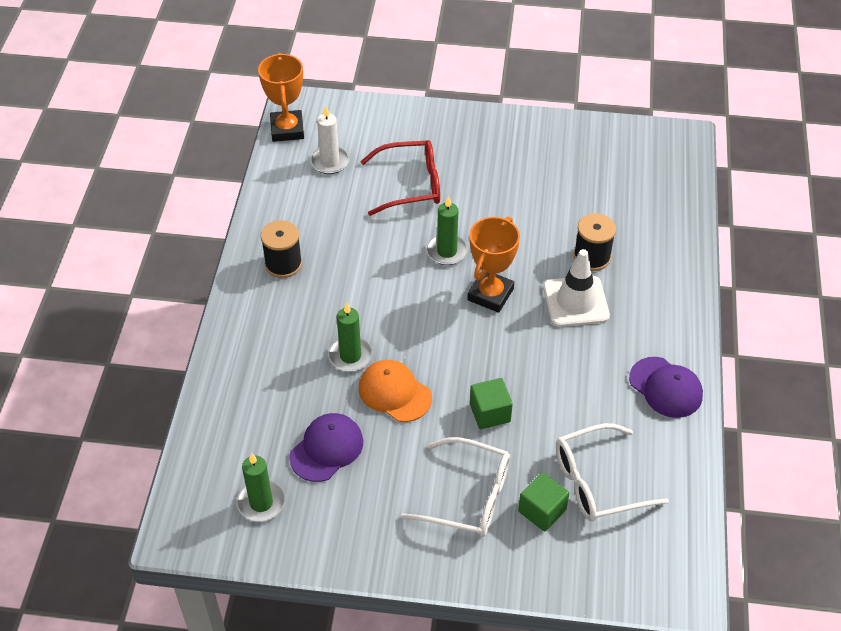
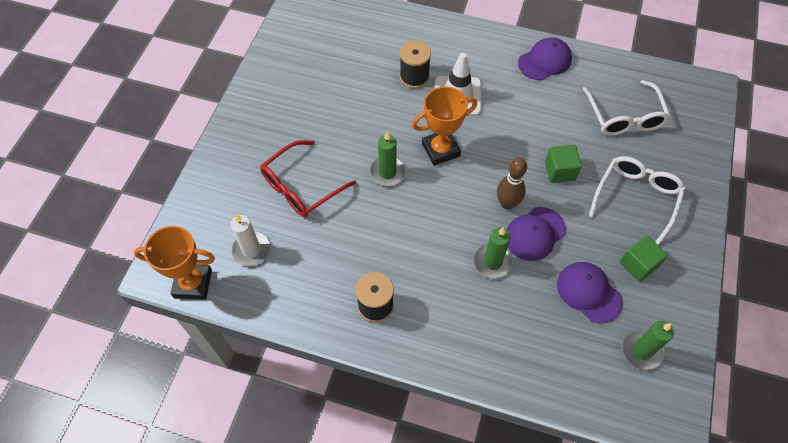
camera: 80 degrees left, 10 degrees up
(394, 393) = (534, 234): orange cap -> purple cap
(411, 185) = (301, 187): red glasses -> red glasses turned 135 degrees counterclockwise
(430, 363) = (507, 203): none -> brown bowling pin
(490, 294) = (441, 150): orange trophy -> orange trophy turned 60 degrees counterclockwise
(542, 510) = (648, 154): green cube -> green cube (638, 264)

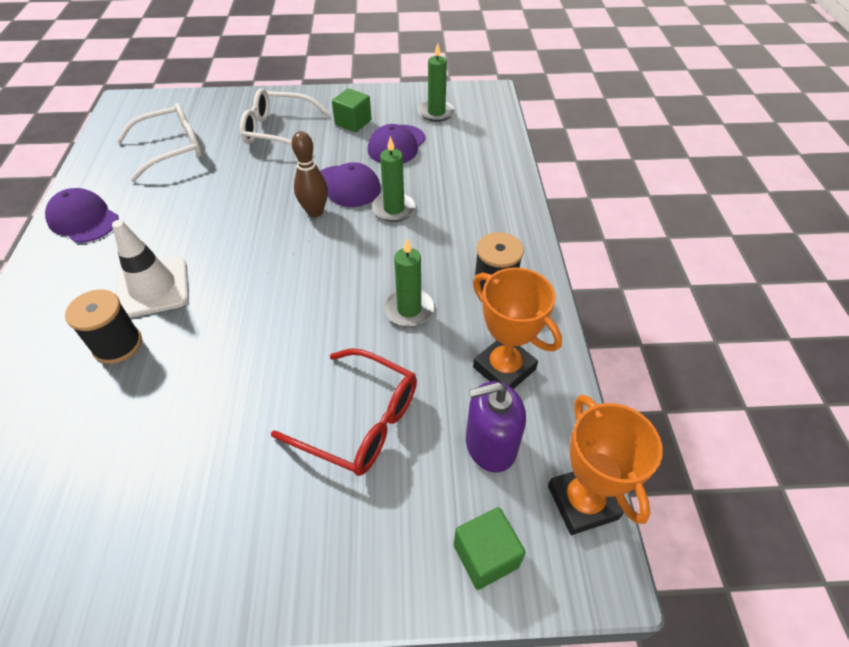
camera: 110 degrees left, 10 degrees down
(251, 250) = (490, 445): white candle -> purple soap dispenser
(387, 172) = (303, 327): green candle -> green candle (409, 309)
(441, 150) = (251, 283): orange trophy -> orange trophy (504, 368)
(559, 171) = (258, 182): green cube -> green cube (485, 556)

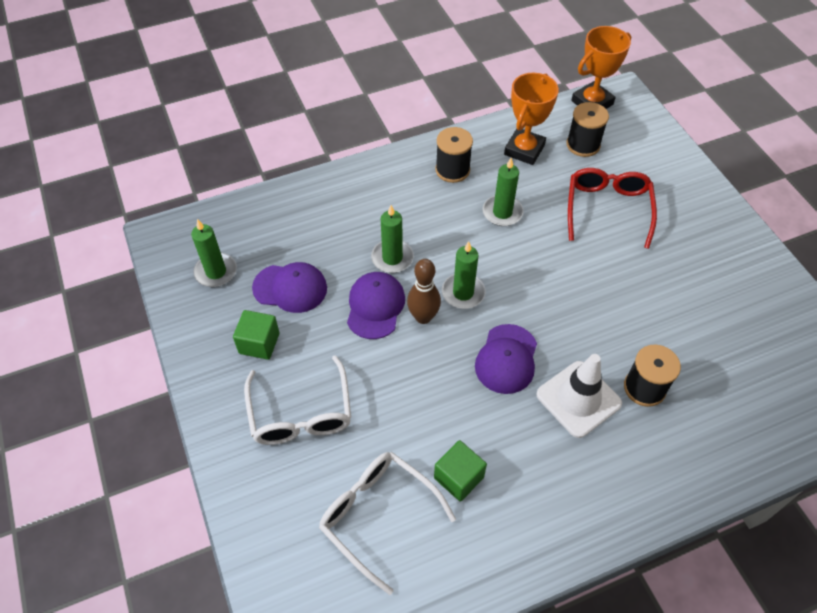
camera: 110 degrees left, 5 degrees up
(83, 219) = (532, 530): purple cap -> purple cap (506, 359)
(323, 245) = (463, 293): none -> green candle
(485, 556) = (646, 133): green cube -> green cube (458, 477)
(490, 445) = (583, 145): purple soap dispenser -> black spool

